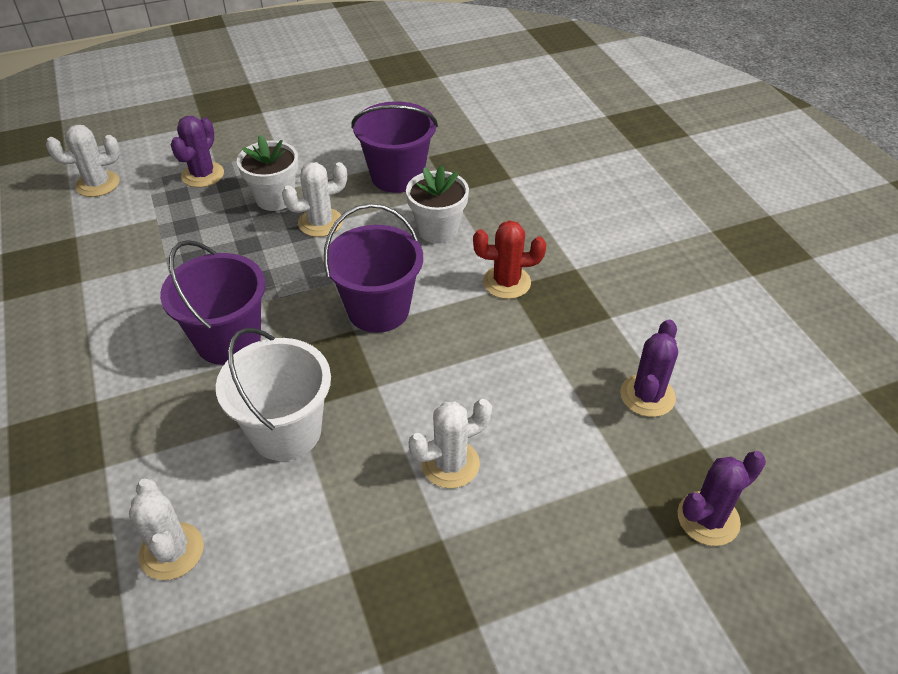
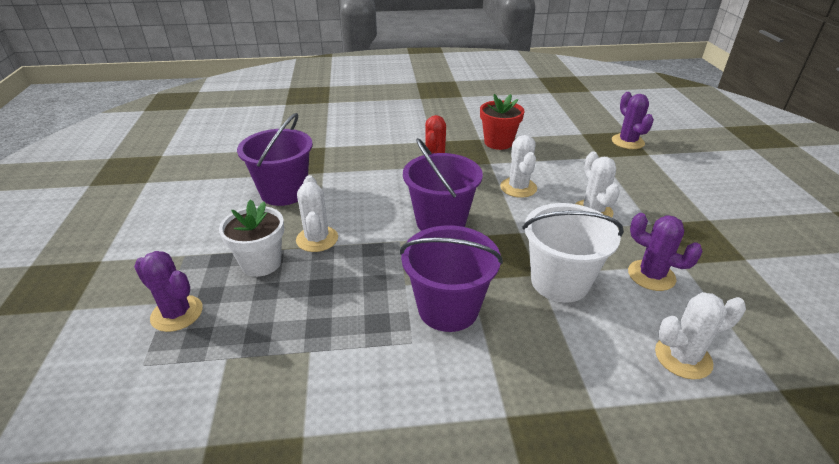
camera: 75 degrees left, 10 degrees down
(97, 184) = (106, 420): white cactus -> white cactus (518, 188)
(438, 230) = (364, 184): white flower pot -> none
(609, 339) = (498, 142): none -> red flower pot
(647, 396) = (544, 140): purple cactus -> purple cactus (651, 275)

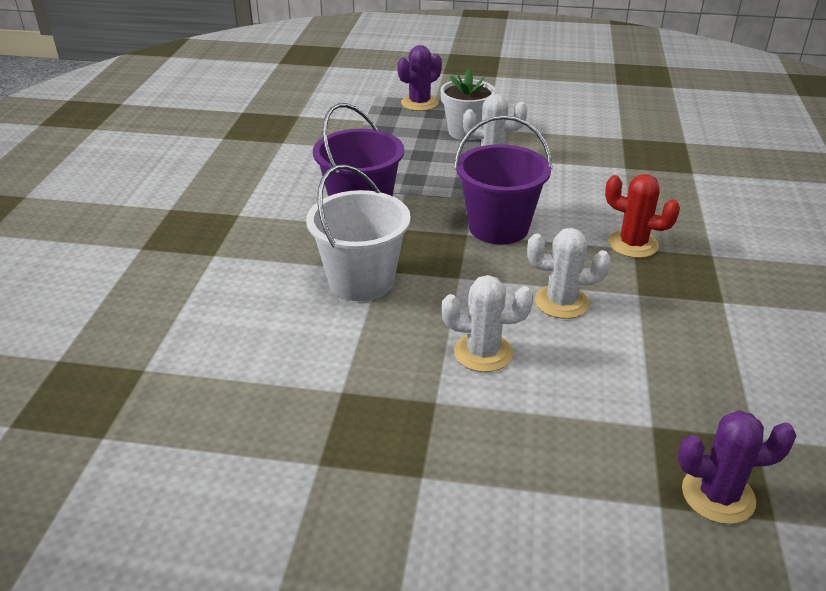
camera: 105 degrees right, 0 degrees up
(284, 192) = (583, 144): purple bucket -> none
(498, 142) = (709, 317): red flower pot -> none
(651, 275) = (335, 352): purple cactus -> none
(683, 357) = (219, 323): white cactus -> none

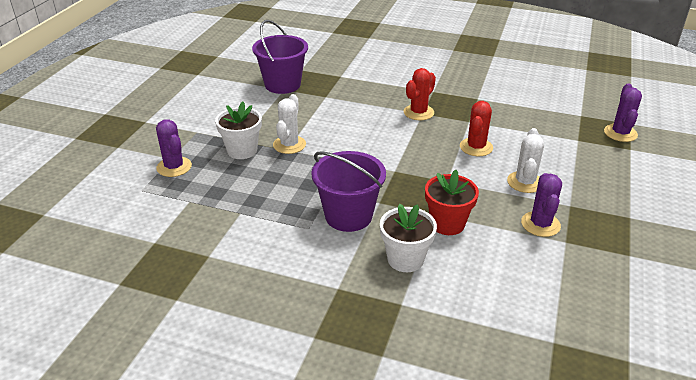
camera: 80 degrees left, 0 degrees up
(287, 253) = (405, 259): none -> white flower pot
(361, 281) = (447, 224): white bucket -> red flower pot
(378, 366) = (540, 224): none -> purple cactus
(498, 227) = (389, 156): purple bucket -> purple bucket (282, 84)
(561, 302) = (476, 147): white cactus -> red cactus

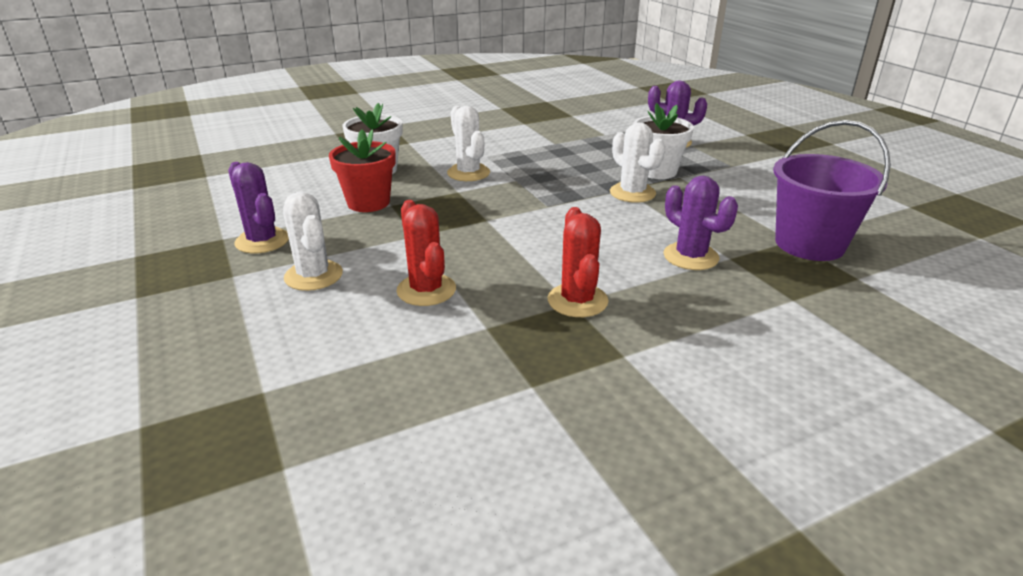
camera: 135 degrees right, 5 degrees down
(348, 216) = (468, 173): purple bucket -> white cactus
(620, 133) = (169, 461): purple cactus -> purple cactus (691, 256)

